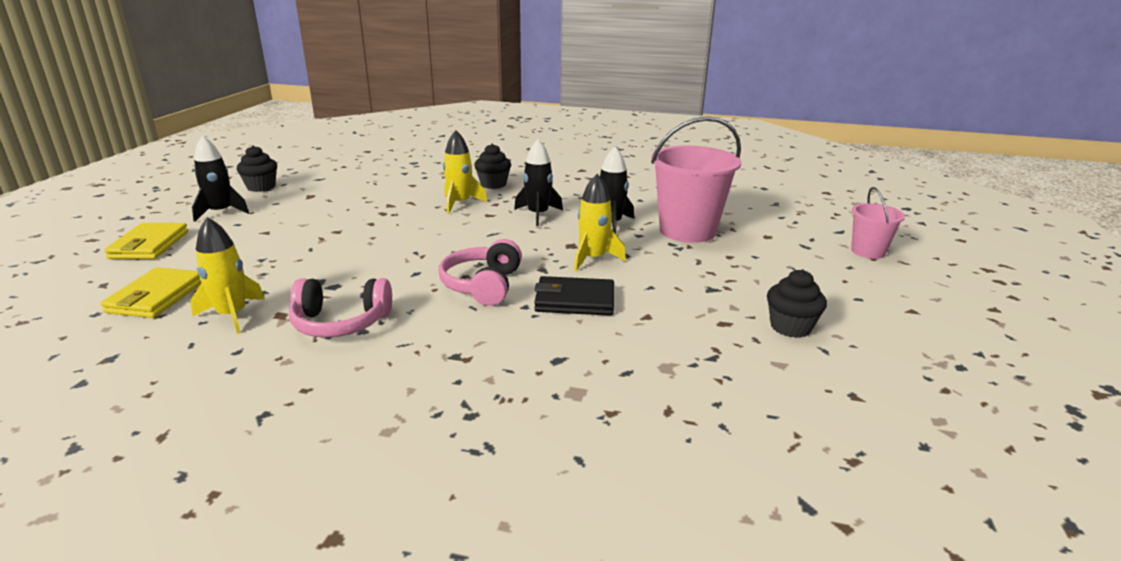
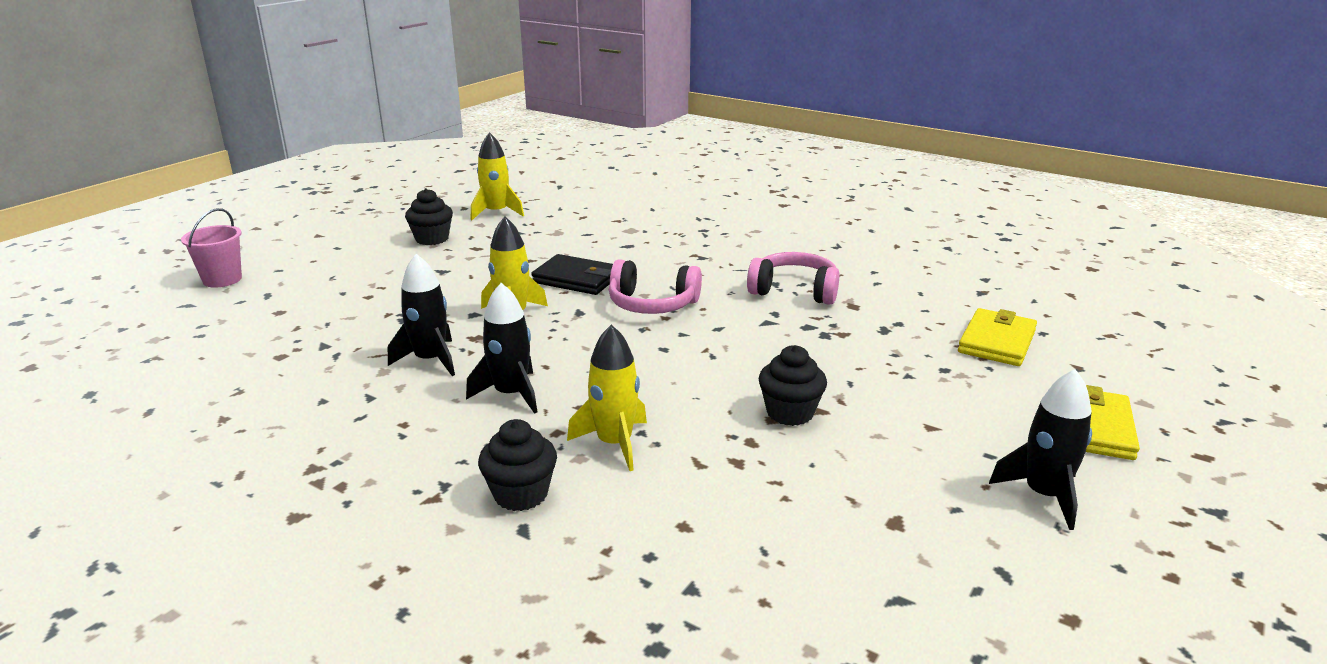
camera: 160 degrees left, 0 degrees up
(232, 315) = (900, 311): yellow rocket -> yellow rocket (496, 213)
(261, 187) = (1023, 583): black cupcake -> black cupcake (790, 413)
(483, 285) = (652, 304): pink headphones -> pink headphones turned 75 degrees clockwise
(687, 231) = (354, 333): pink bucket -> none

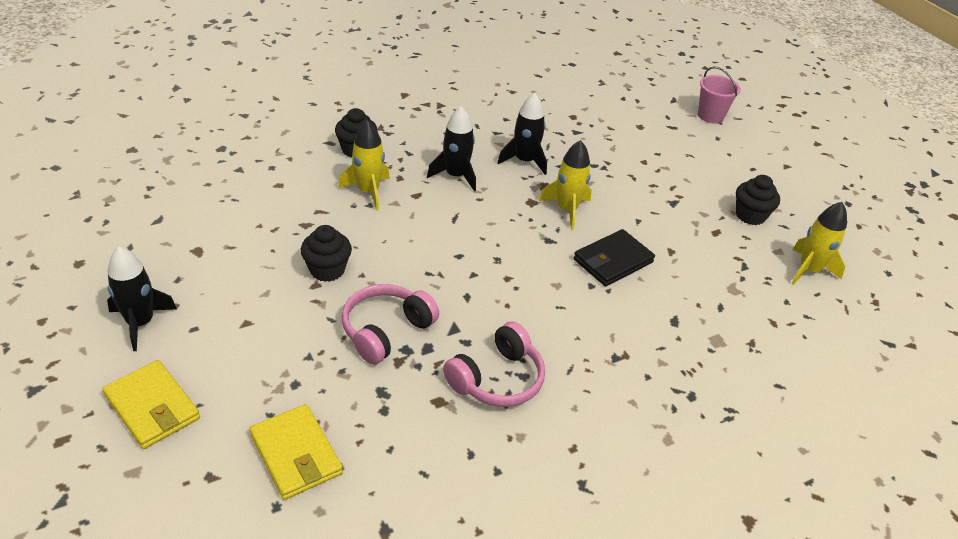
camera: 115 degrees right, 15 degrees up
(652, 304) = (534, 281): pink headphones -> pink headphones (386, 330)

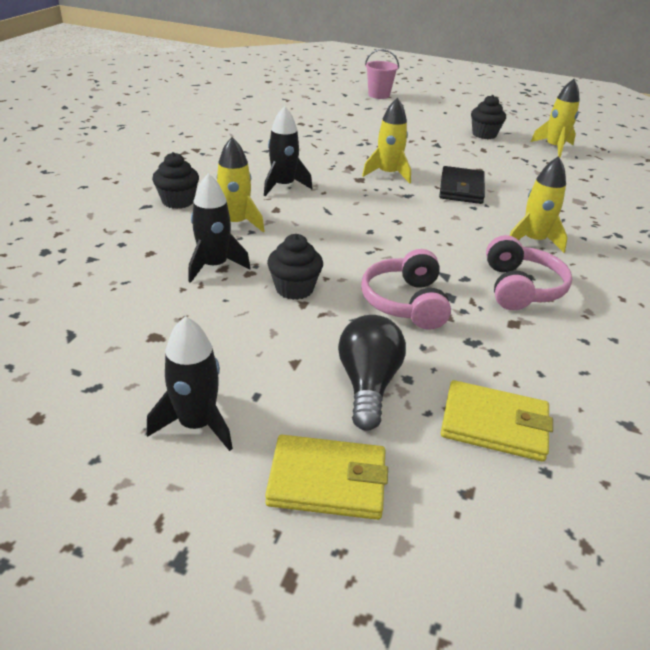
camera: 40 degrees left, 5 degrees down
(264, 369) = (368, 385): none -> black light bulb
(524, 161) = (314, 159): black rocket -> black rocket (214, 266)
(589, 348) = (533, 241): none -> yellow rocket

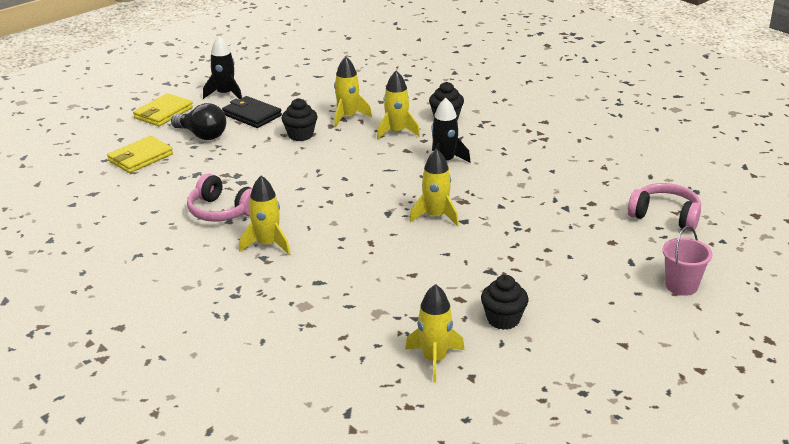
camera: 120 degrees right, 5 degrees down
(214, 266) = (348, 117): black rocket -> yellow rocket
(405, 302) = (251, 165): pink headphones -> pink headphones (665, 216)
(461, 189) = (379, 245): black wallet -> black wallet (252, 115)

